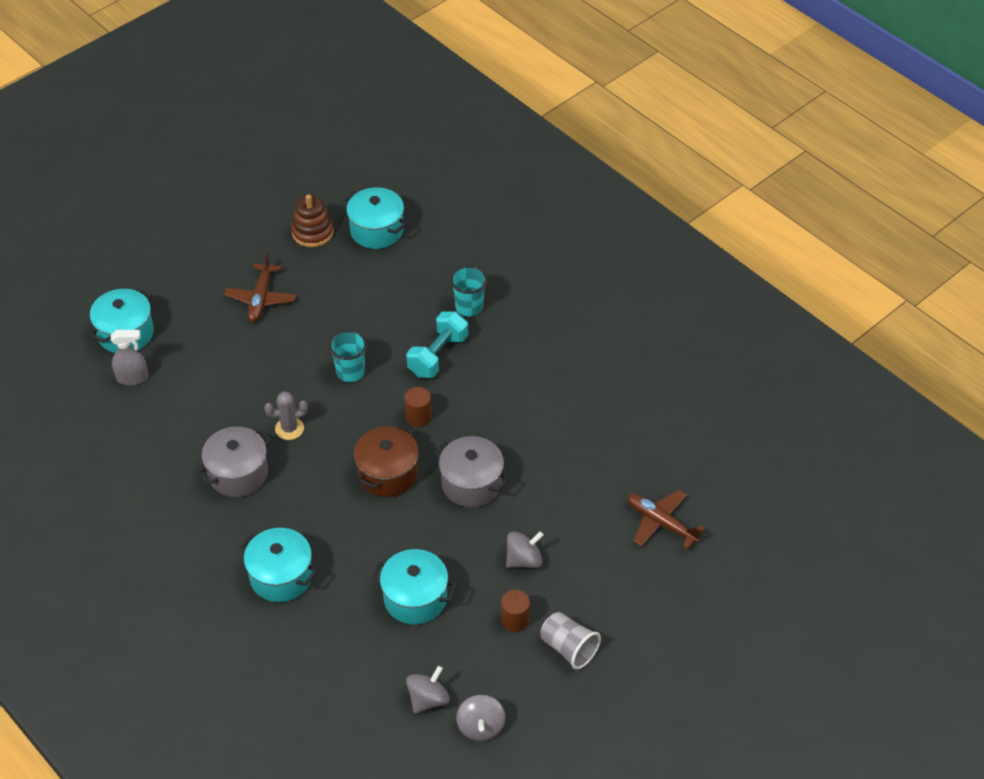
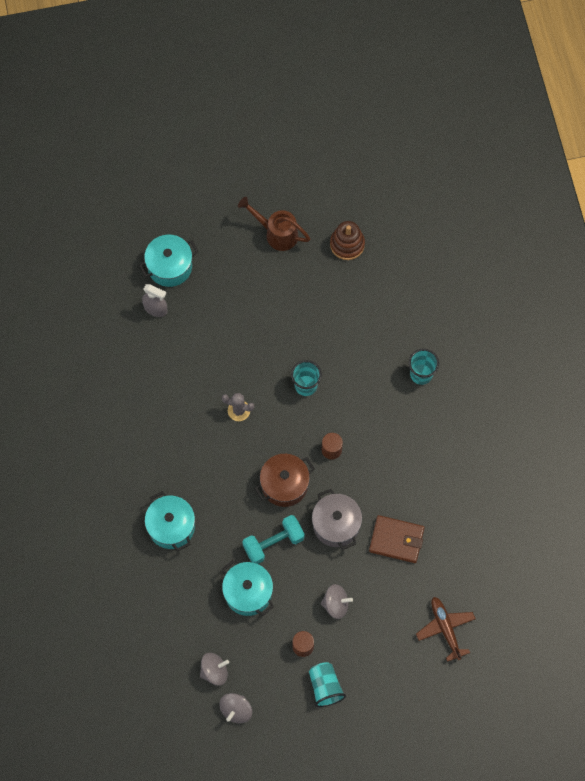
camera: 30 degrees right, 20 degrees up
(229, 255) = (276, 233): none -> brown watering can
(238, 473) = (185, 429): grey pot -> none
(261, 298) = (278, 286): brown plane -> none
(377, 230) = (394, 267): turquoise pot -> none
(438, 355) = (374, 405): turquoise dumbbell -> turquoise dumbbell (273, 543)
(548, 466) = (396, 540): none -> brown wallet
(569, 648) = (325, 687): grey cup -> turquoise cup

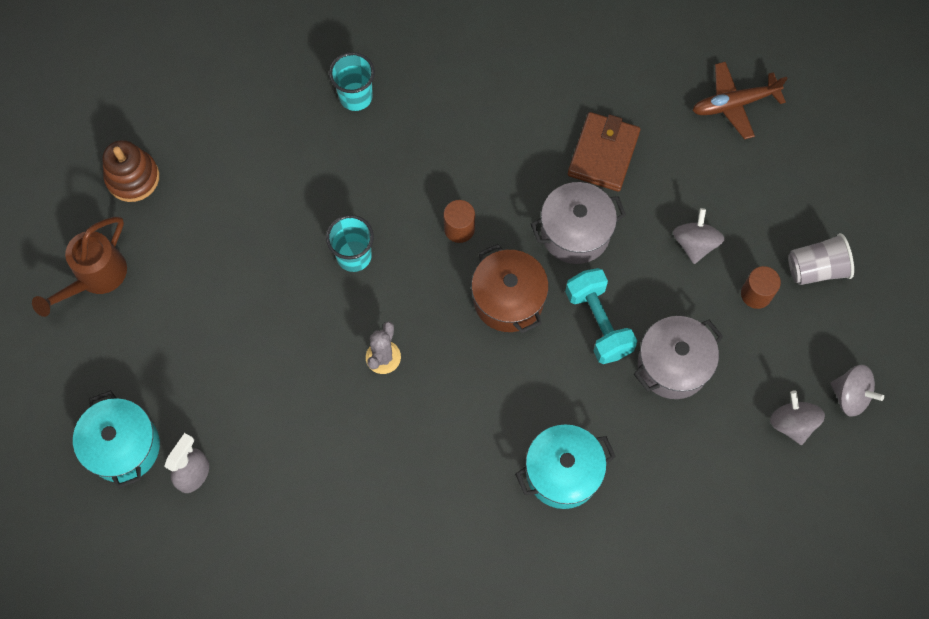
camera: 85 degrees left, 0 degrees up
(248, 592) = (673, 365): turquoise pot -> grey pot
(325, 687) = (816, 268): turquoise cup -> grey cup

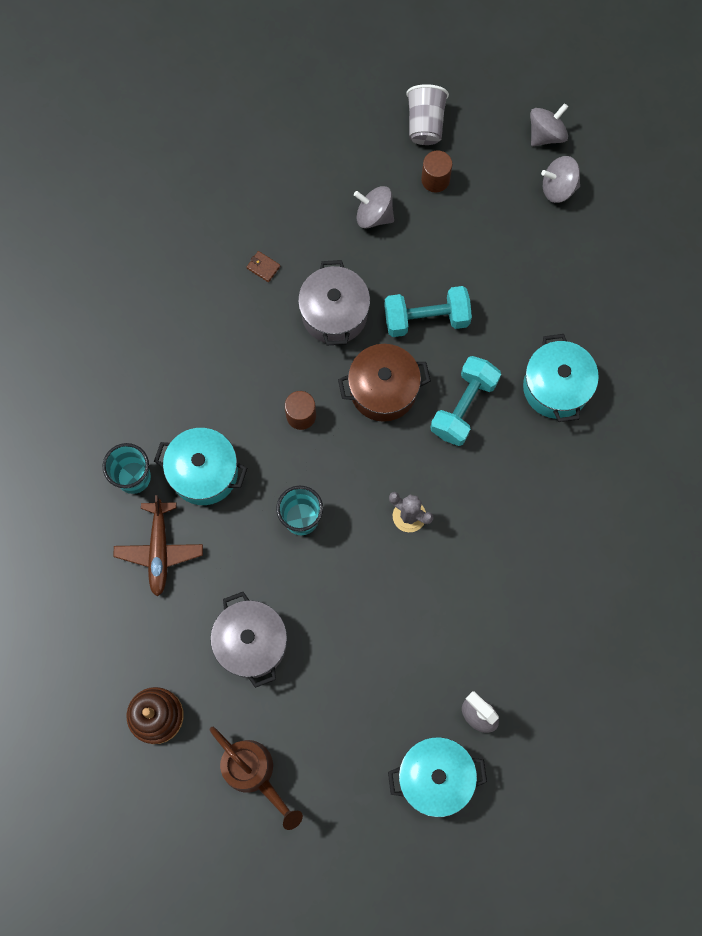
camera: 75 degrees left, 5 degrees up
(377, 156) = (204, 472): none -> turquoise pot
(513, 383) = (463, 406): none -> turquoise dumbbell
(603, 154) = (263, 267): brown wallet -> brown wallet, size x0.40
(673, 365) = (482, 267): grey pot -> grey pot (251, 643)
(734, 104) = (247, 140): brown plane -> brown plane (159, 550)

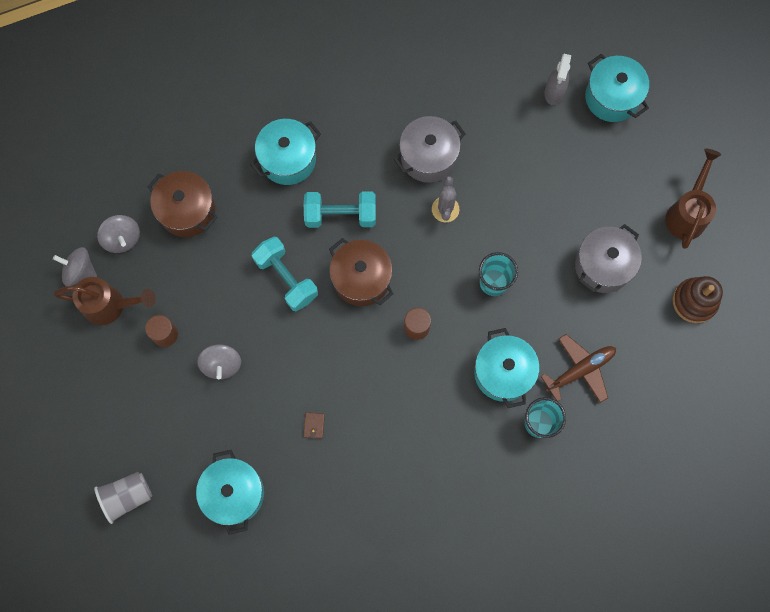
camera: 120 degrees left, 0 degrees up
(244, 165) = (234, 493): none -> turquoise pot
(334, 314) = (321, 348): grey pot -> grey pot (428, 157)
(425, 123) = (119, 369): grey cup -> grey cup (127, 496)
(494, 145) = (111, 305): none -> brown watering can
(554, 261) = (187, 211): none -> brown pot

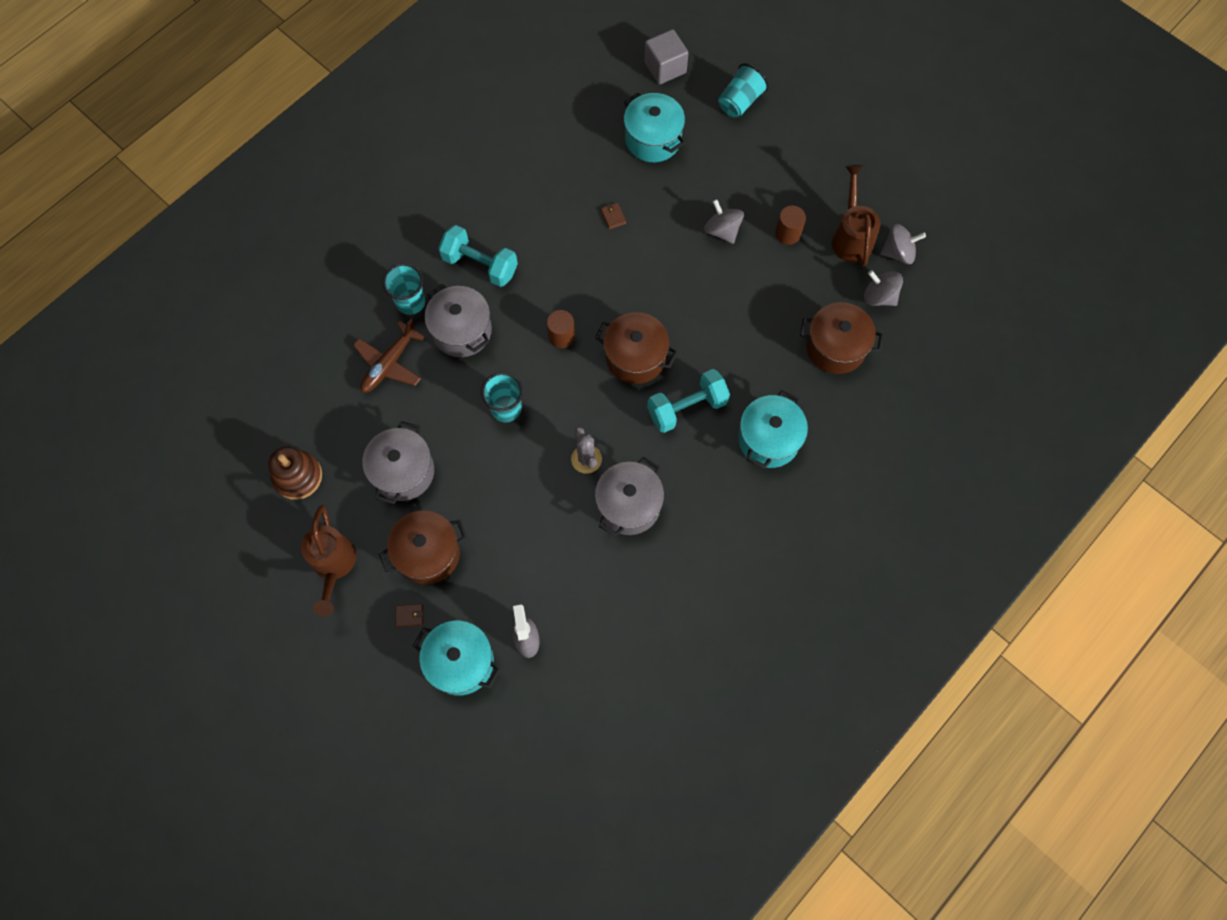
camera: 155 degrees right, 5 degrees down
(111, 305) = (851, 236): brown watering can -> brown watering can turned 105 degrees clockwise
(127, 496) = (740, 101): grey cup -> turquoise cup
(178, 573) = (665, 67): none -> grey cube
(286, 278) = (706, 327): turquoise dumbbell -> turquoise dumbbell (480, 265)
(503, 372) = (462, 331): turquoise pot -> grey pot
(607, 189) = (428, 553): none -> brown pot
(639, 148) = (409, 615): none -> brown wallet

